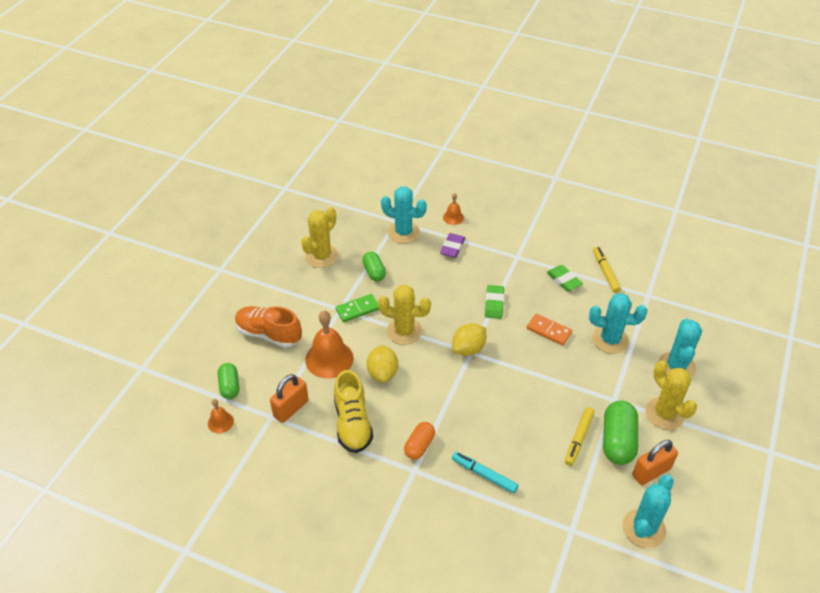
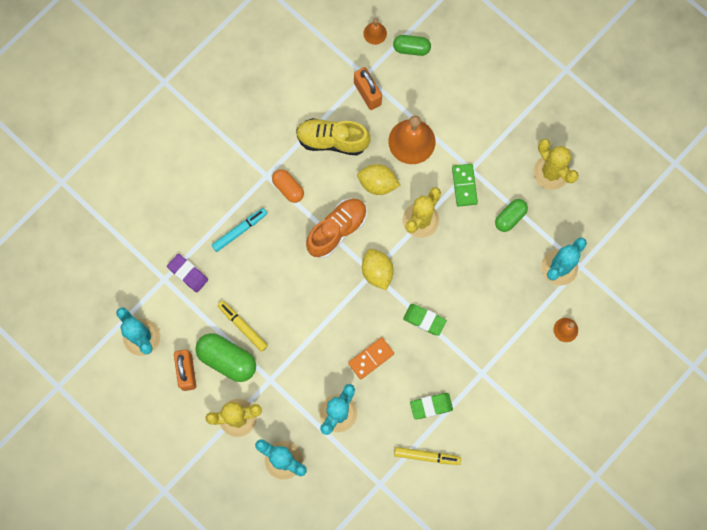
camera: 110 degrees right, 30 degrees up
(268, 334) = (462, 95): orange shoe -> orange shoe (337, 230)
(374, 272) = (510, 217): green capsule -> green capsule turned 45 degrees counterclockwise
(452, 247) = (518, 310): purple eraser -> purple eraser (188, 273)

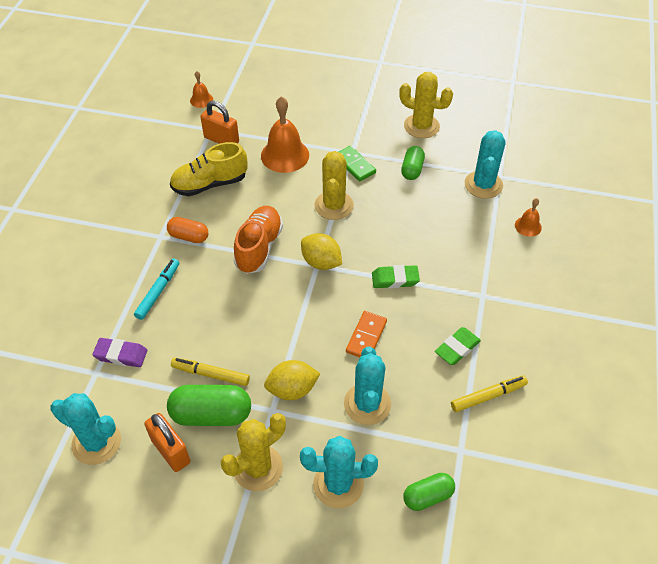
camera: 30 degrees left, 25 degrees down
(377, 183) = (274, 196): yellow lemon -> yellow lemon (292, 389)
(411, 48) = (240, 97): green capsule -> green capsule (428, 496)

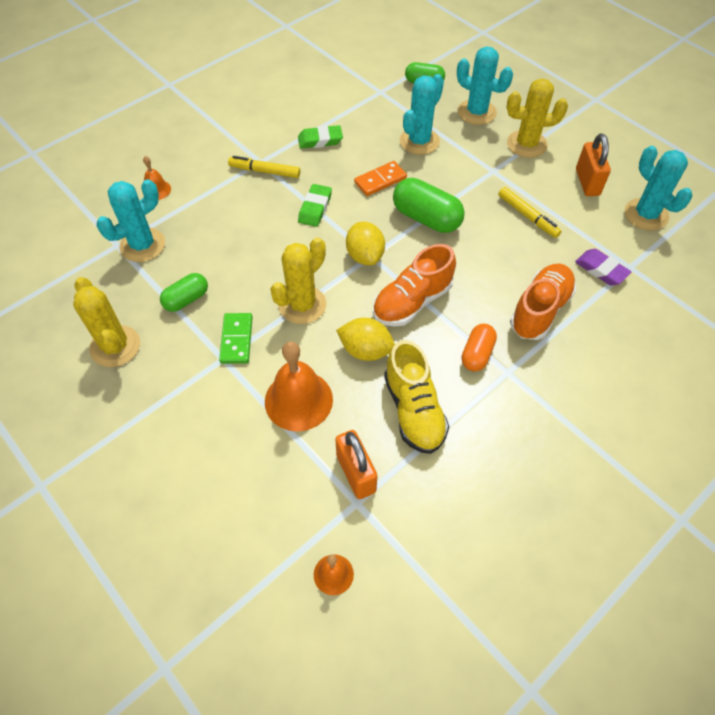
camera: 145 degrees left, 5 degrees up
(158, 292) = (540, 310): turquoise marker -> orange shoe
(189, 236) = (477, 354): orange capsule -> orange capsule turned 60 degrees clockwise
(210, 184) = (414, 410): yellow shoe -> yellow shoe turned 60 degrees clockwise
(211, 414) = (543, 190): green capsule -> green capsule (426, 218)
(292, 389) = (468, 175): yellow lemon -> yellow lemon (365, 350)
(395, 279) = (315, 208): green eraser -> green eraser turned 75 degrees clockwise
(488, 396) = (331, 106): yellow marker -> yellow marker (265, 171)

